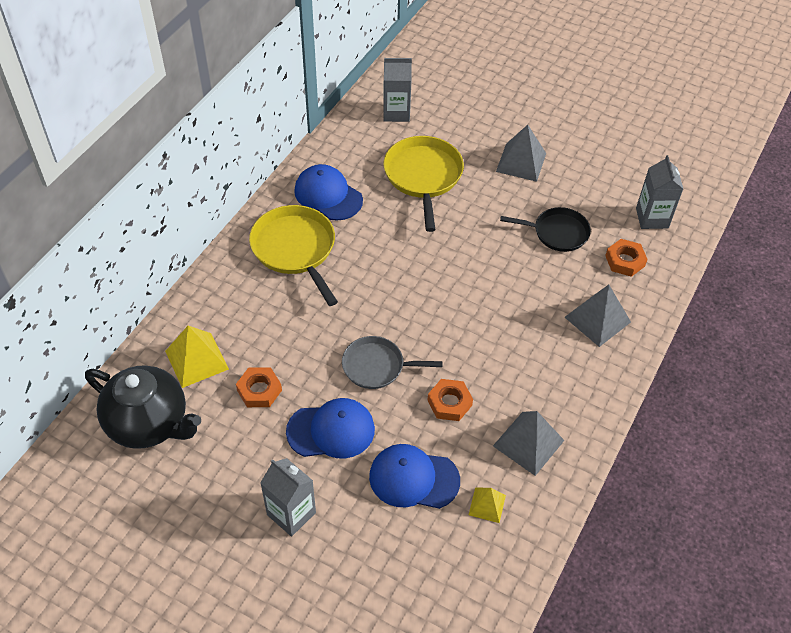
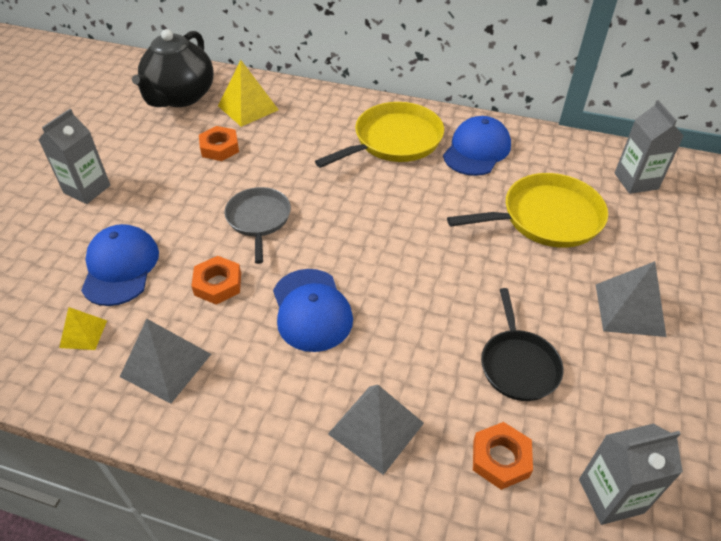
camera: 80 degrees right, 5 degrees down
(331, 430) = (177, 200): blue cap -> blue cap (311, 310)

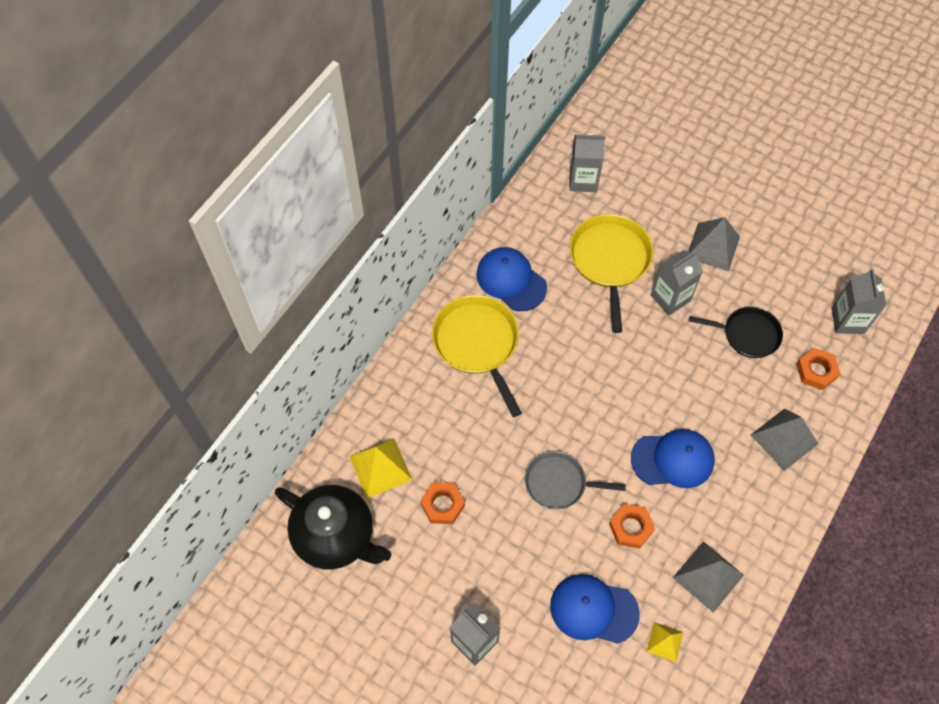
camera: 75 degrees left, 15 degrees up
(528, 277) = (670, 298): none -> grey carton

